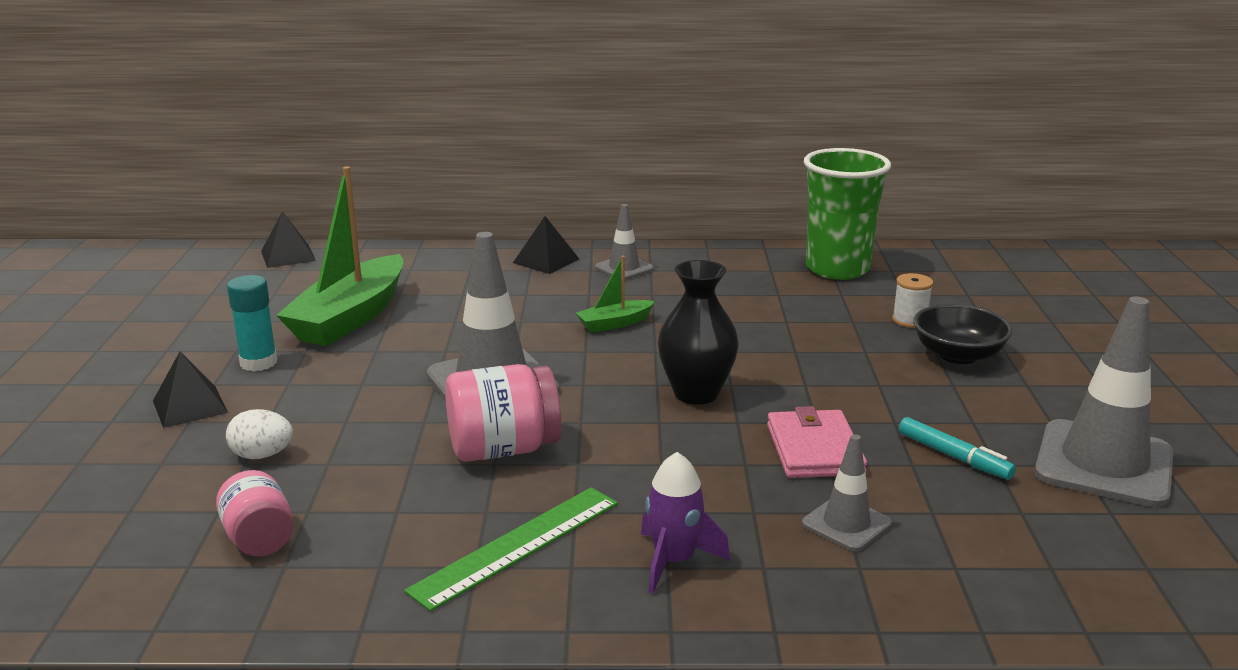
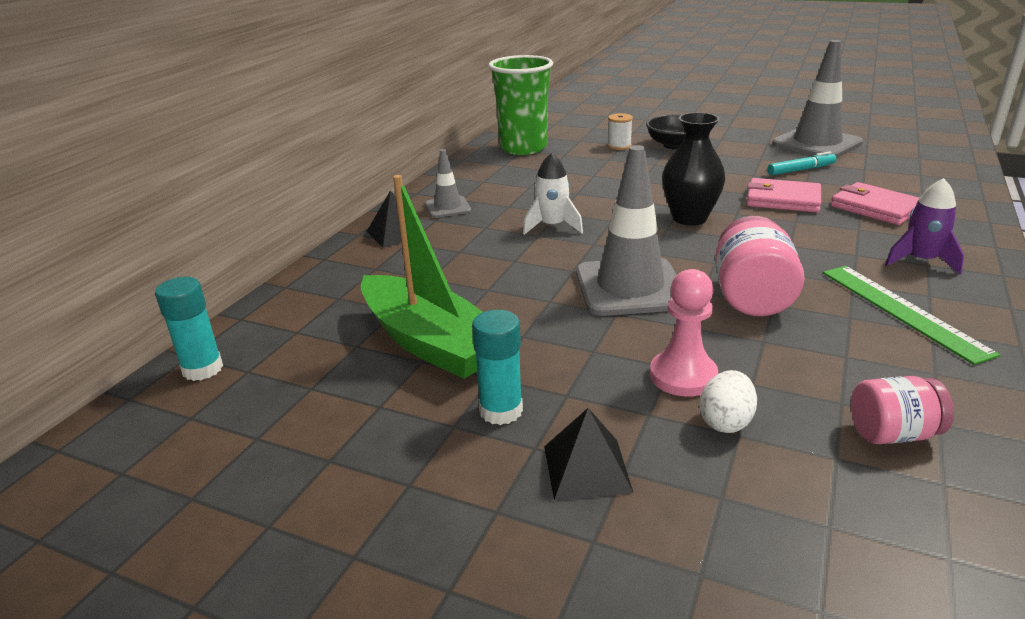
camera: 65 degrees left, 5 degrees up
(288, 256) = (202, 369): black pyramid -> turquoise glue stick
(331, 429) = (683, 376): none -> pink pawn
(614, 324) = (552, 226): green boat -> white rocket
(846, 524) = (875, 208): grey traffic cone -> pink wallet

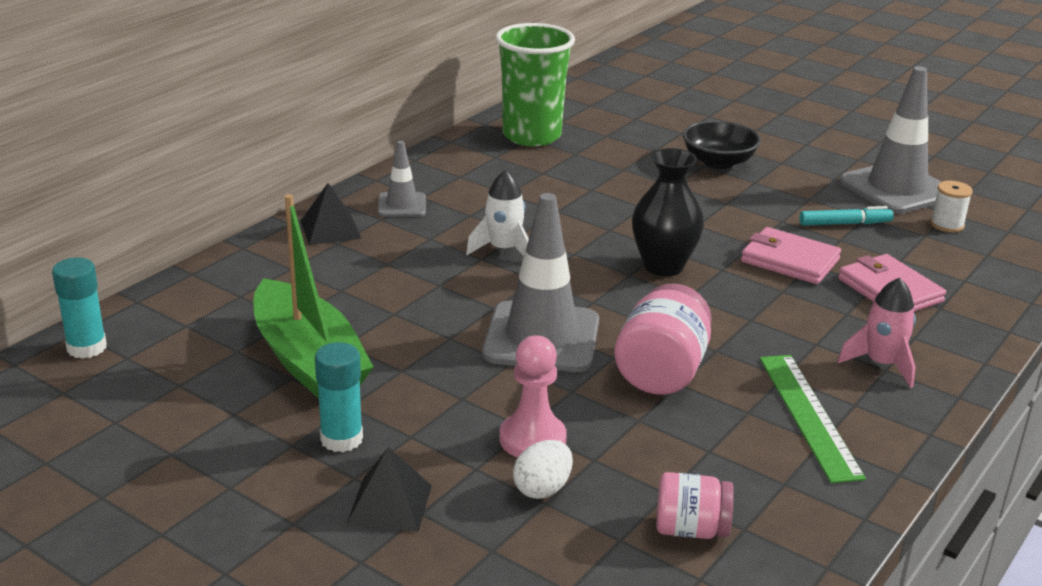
camera: 10 degrees right, 0 degrees up
(619, 146) = (649, 152): white spool -> white spool (947, 225)
(921, 261) = (881, 364): purple rocket -> pink rocket

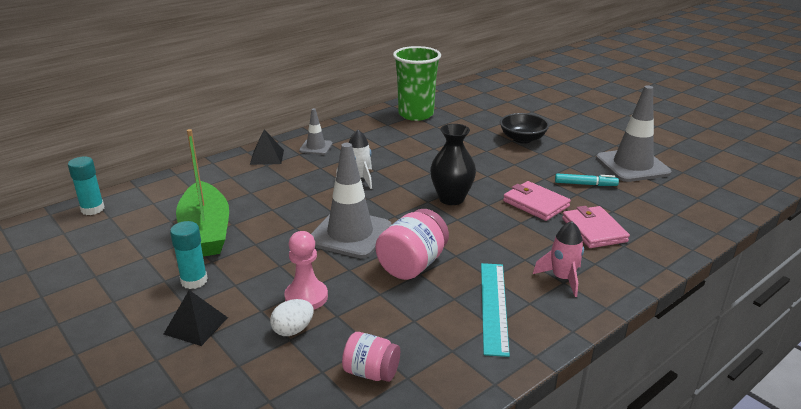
camera: 15 degrees right, 0 degrees up
(809, 415) = (494, 306): green ruler -> turquoise ruler
(947, 225) = (656, 192): white spool -> none

